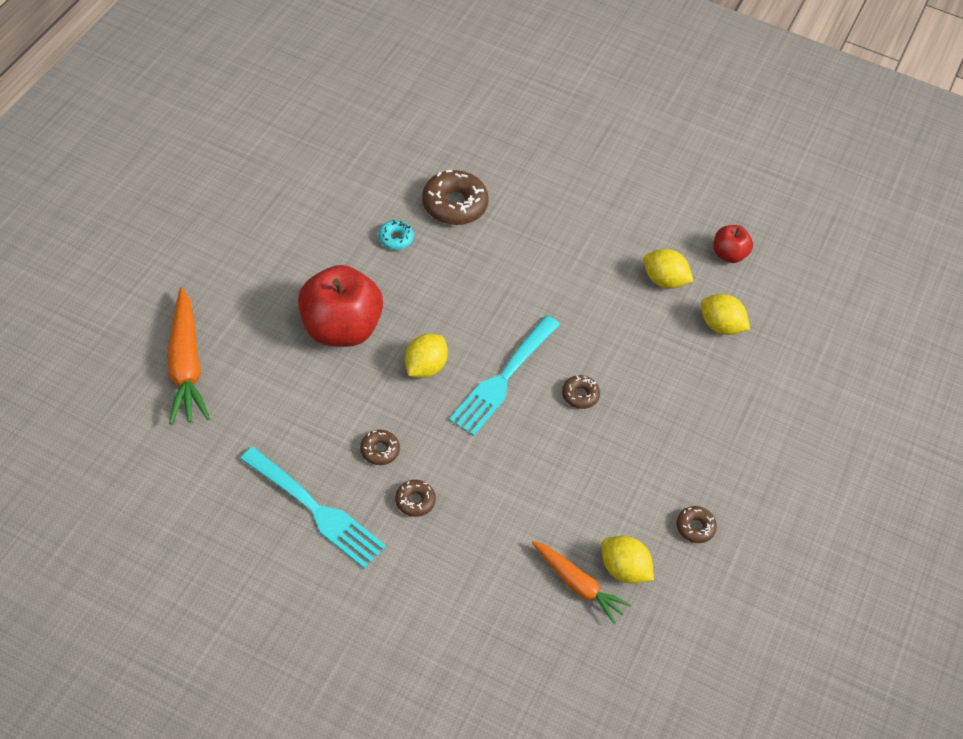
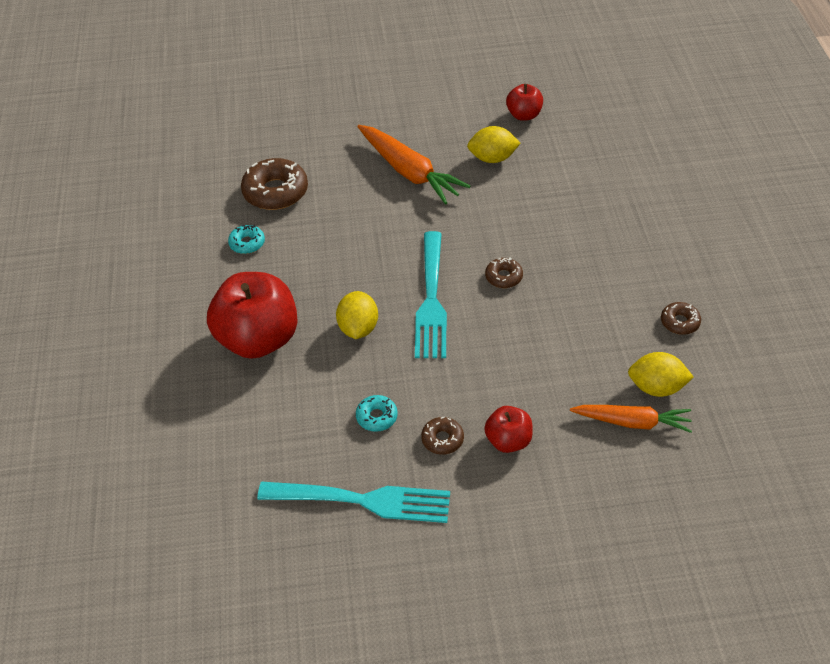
camera: 25 degrees left, 5 degrees down
(186, 365) = (139, 451): orange carrot -> orange carrot (409, 172)
(379, 450) = (377, 417): brown donut -> turquoise donut
(465, 535) = (508, 441): none -> red apple
(720, 326) = (564, 167): yellow lemon -> none

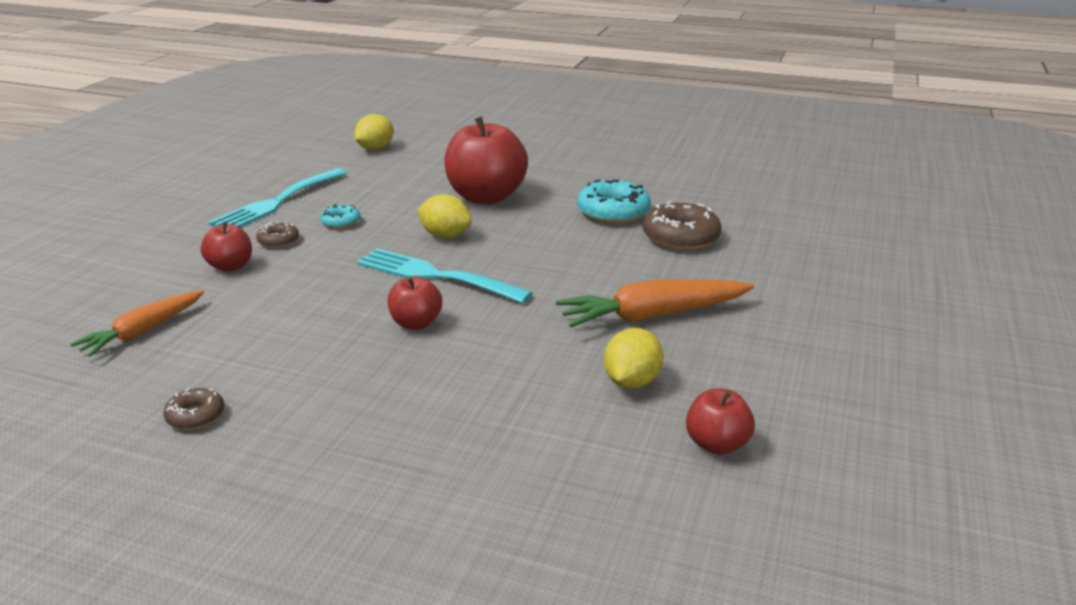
camera: 115 degrees right, 20 degrees down
(247, 243) = (613, 212): turquoise donut -> turquoise donut, size x1.90
(503, 277) = (416, 323): brown donut -> red apple
(656, 387) = (151, 361): yellow lemon -> yellow lemon (375, 148)

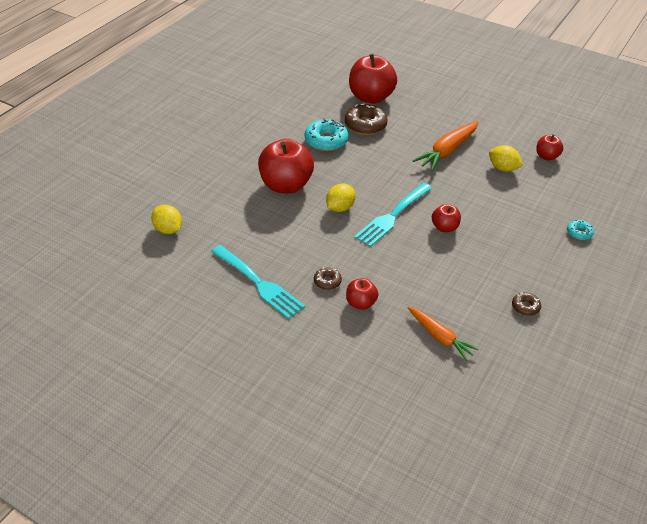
camera: 80 degrees left, 15 degrees up
(341, 222) = (305, 252): turquoise donut -> turquoise donut (579, 233)
(653, 316) = (447, 151): orange carrot -> orange carrot turned 45 degrees clockwise
(771, 235) = (370, 97): none -> red apple

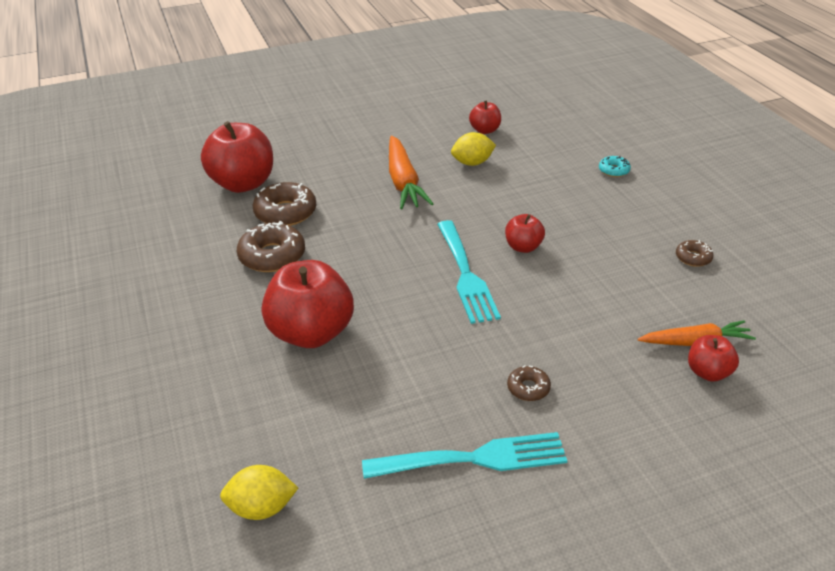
camera: 50 degrees left, 5 degrees down
(326, 141) = (272, 256): turquoise donut -> brown donut
(340, 208) = (406, 308): yellow lemon -> none
(360, 303) = (591, 378): red apple -> red apple (708, 372)

